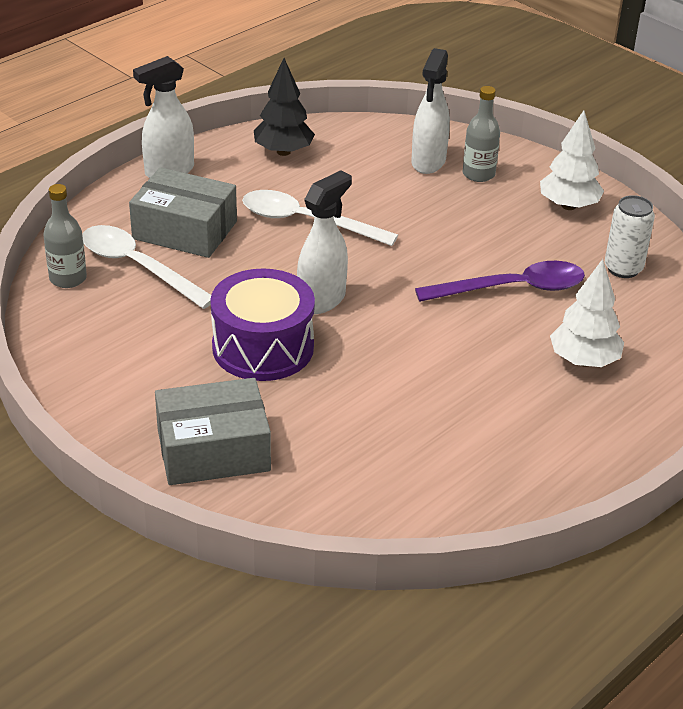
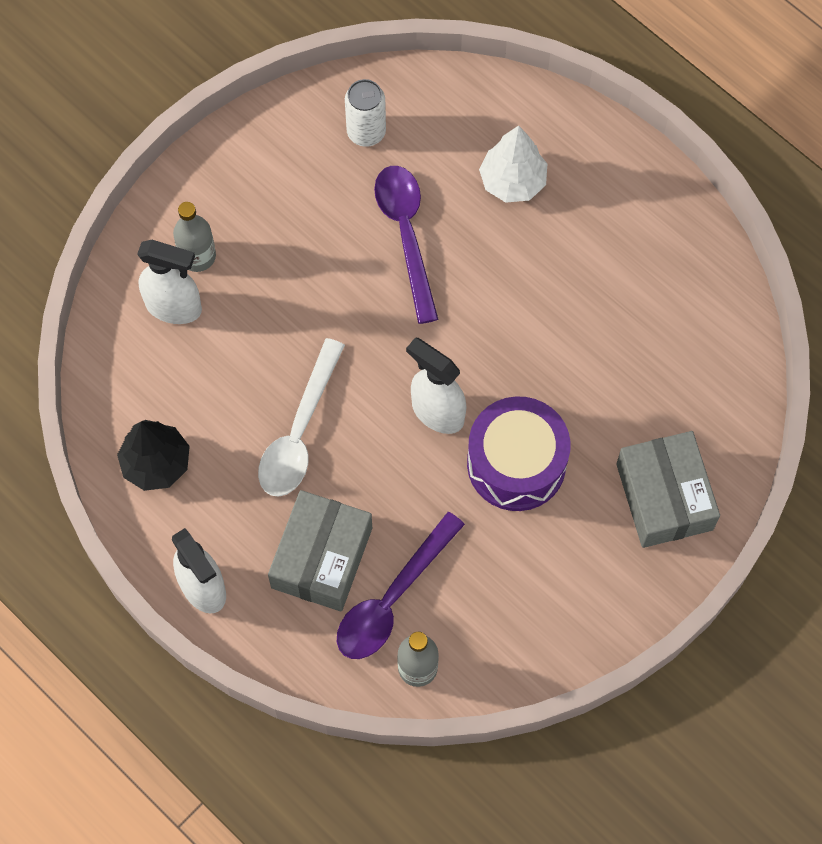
camera: 90 degrees left, 30 degrees up
(138, 267) = (392, 598): white spoon -> purple spoon
(568, 206) = (256, 171): white tree -> none

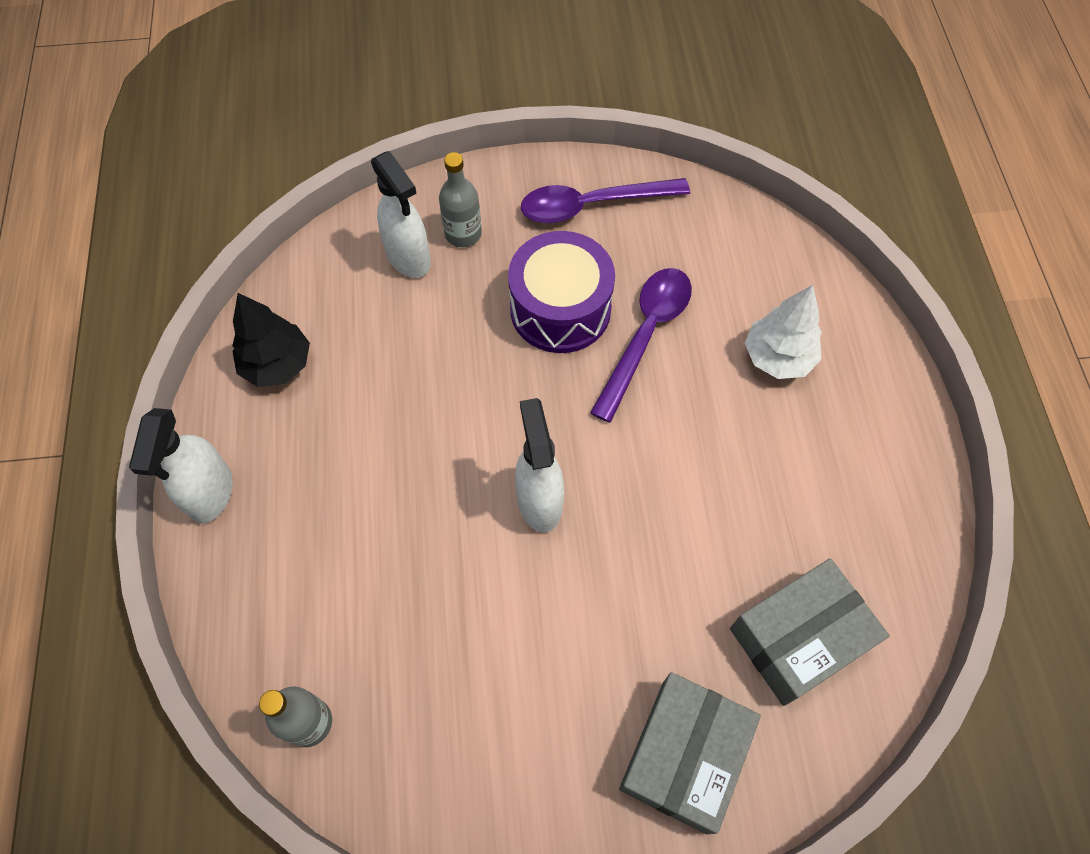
camera: 40 degrees right, 5 degrees down
(299, 432) = (410, 427): white spoon -> none
(321, 557) = (326, 548): grey box -> grey box (799, 638)
(366, 132) = (683, 234): white can -> none
(392, 598) = (349, 636): purple spoon -> purple spoon (592, 205)
(516, 463) = (569, 604): purple drum -> purple drum (560, 309)

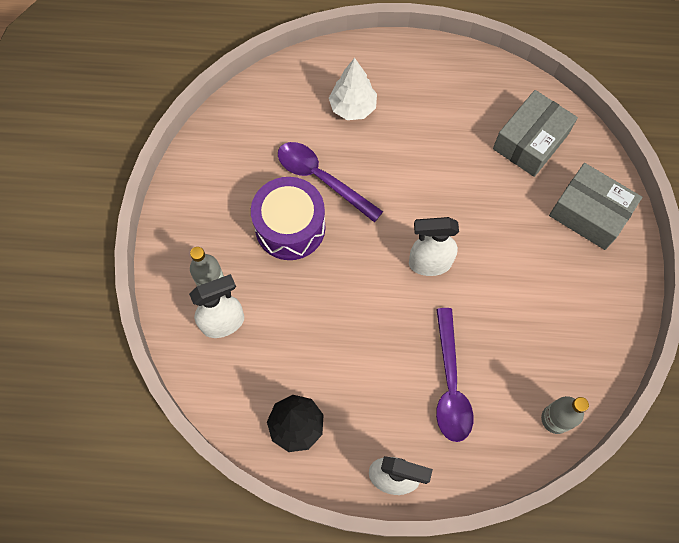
camera: 80 degrees left, 5 degrees up
(592, 205) = (208, 191): purple spoon -> purple spoon (450, 384)
(799, 638) = (530, 141): grey box -> grey box turned 60 degrees clockwise

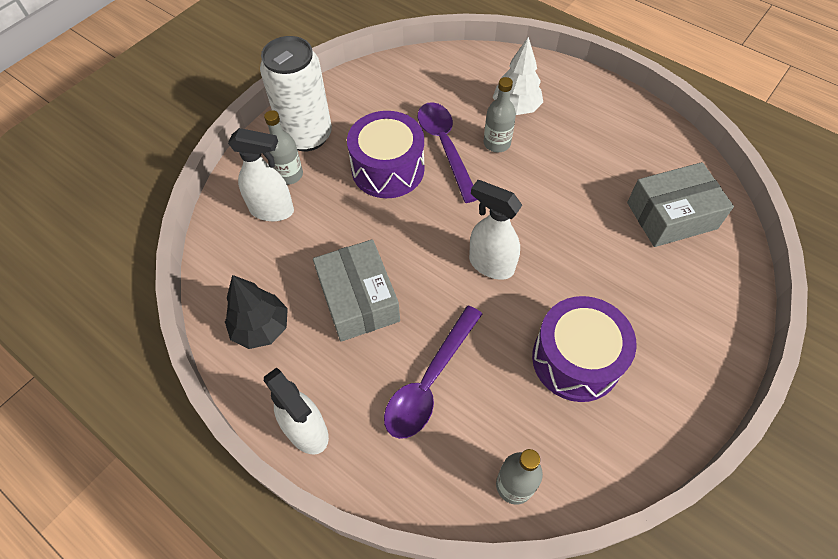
camera: 35 degrees right, 10 degrees down
(196, 236) = (306, 136): none -> white can
(360, 151) = (497, 143): none -> grey bottle
(537, 301) = (576, 359): none -> purple drum
(589, 213) = (692, 310): grey box -> grey box (358, 299)

